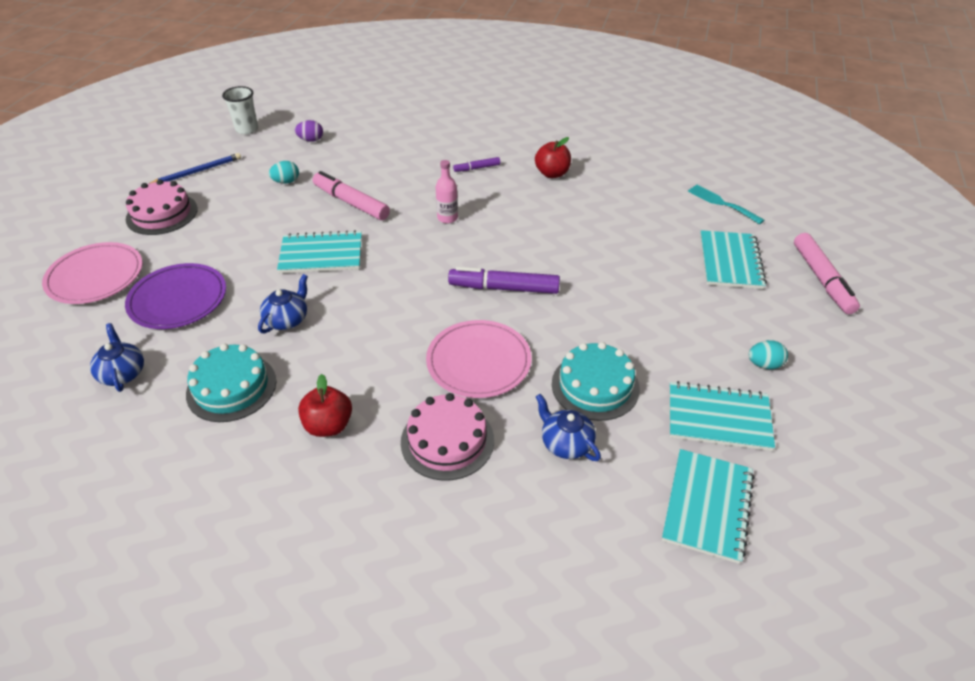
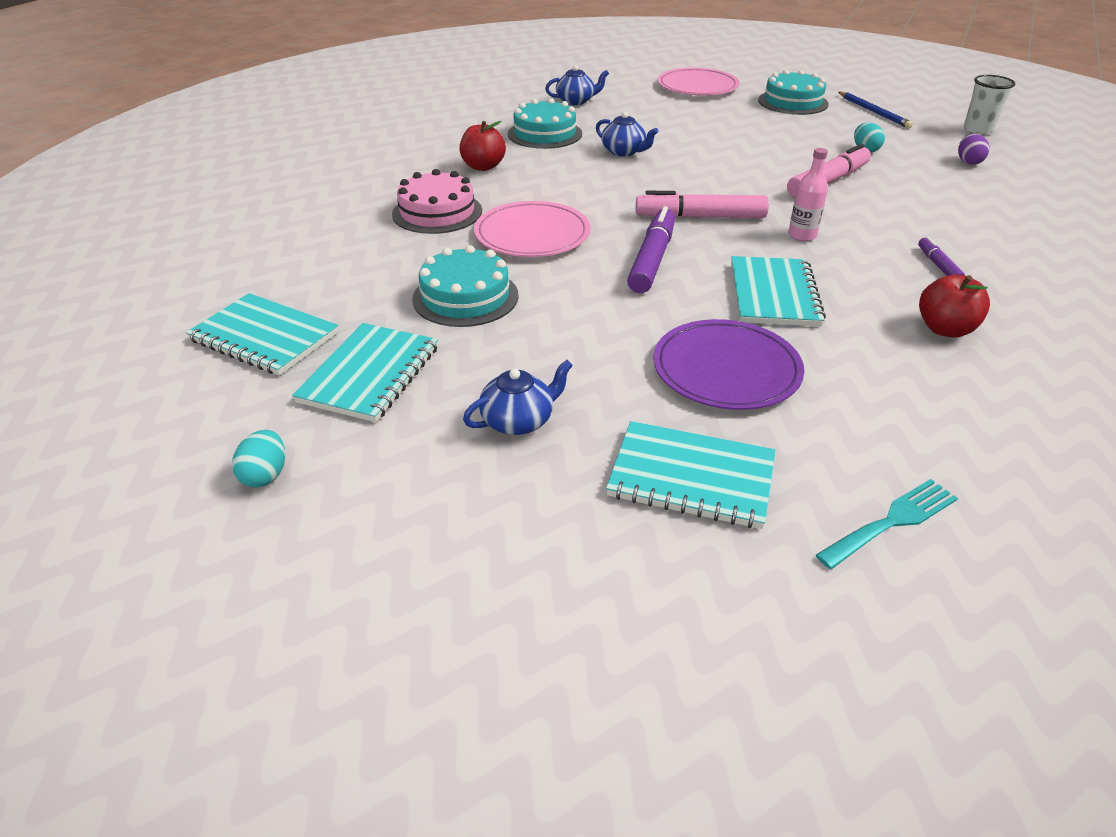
camera: 100 degrees right, 5 degrees down
(162, 214) = (793, 102): pink cake -> turquoise cake
(178, 299) = (661, 113): purple plate -> purple plate (726, 369)
(321, 254) = (724, 166): turquoise notebook -> turquoise notebook (773, 294)
(566, 443) = (397, 268): blue teapot -> blue teapot (519, 420)
(764, 364) = (438, 443): turquoise egg -> turquoise egg (265, 475)
(822, 279) = (622, 598): pink marker -> pink marker (700, 217)

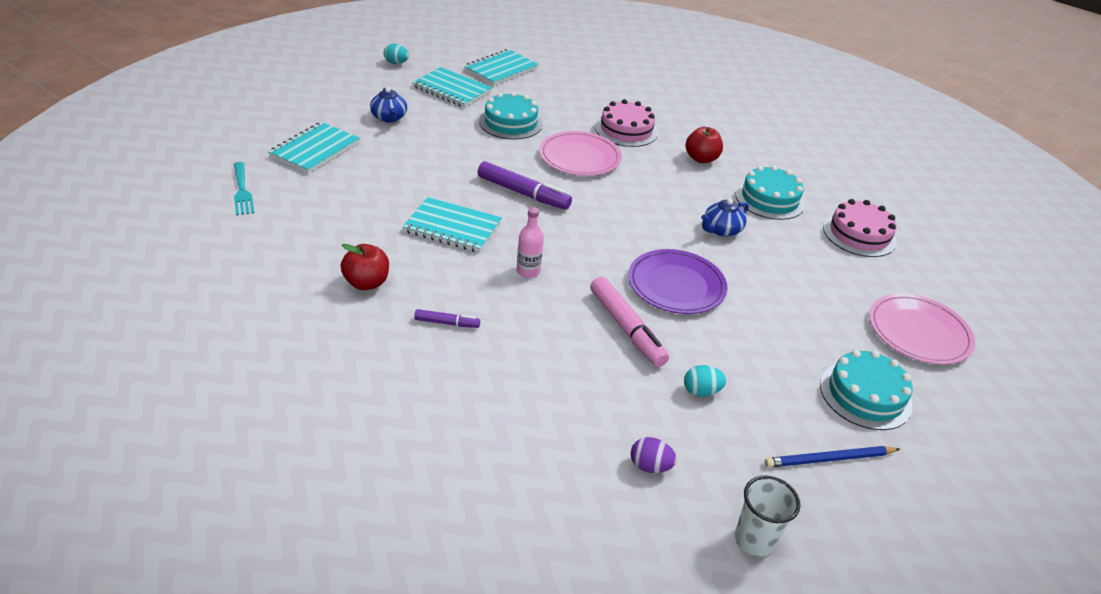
camera: 100 degrees right, 0 degrees up
(576, 101) = (859, 234): blue teapot -> pink cake
(700, 217) = (579, 232): pink marker -> none
(726, 369) = (386, 184): purple plate -> purple plate (676, 285)

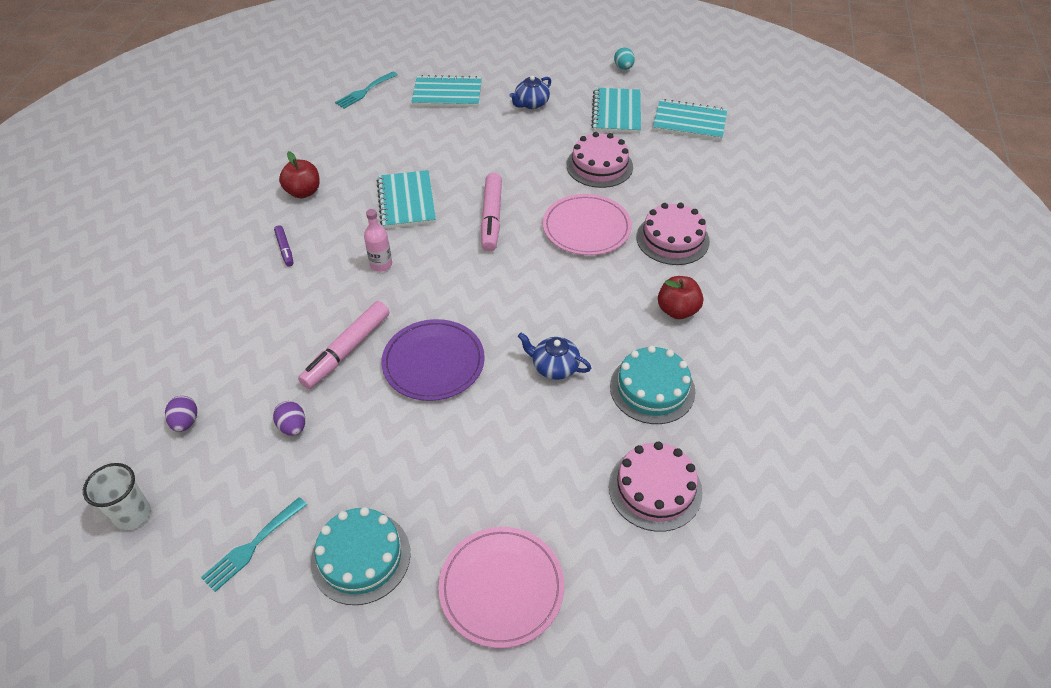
camera: 65 degrees right, 10 degrees up
(510, 123) = (599, 166): turquoise cake -> pink cake
(523, 193) = (491, 218): purple marker -> pink marker
(701, 391) = (293, 427): turquoise egg -> purple egg
(829, 459) = (252, 546): blue pencil -> turquoise fork

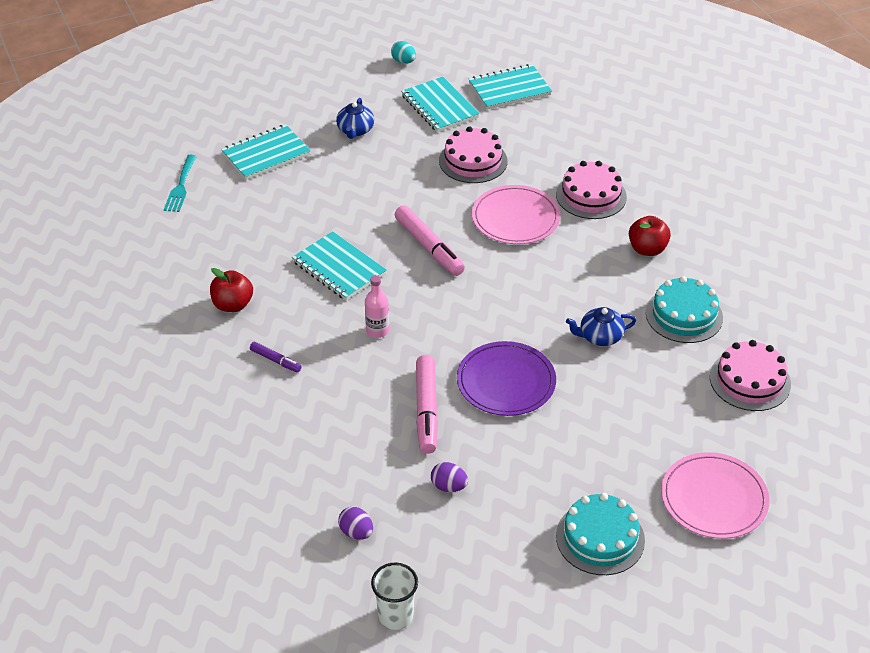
camera: 35 degrees left, 5 degrees down
(252, 546) = (514, 579): turquoise fork -> none

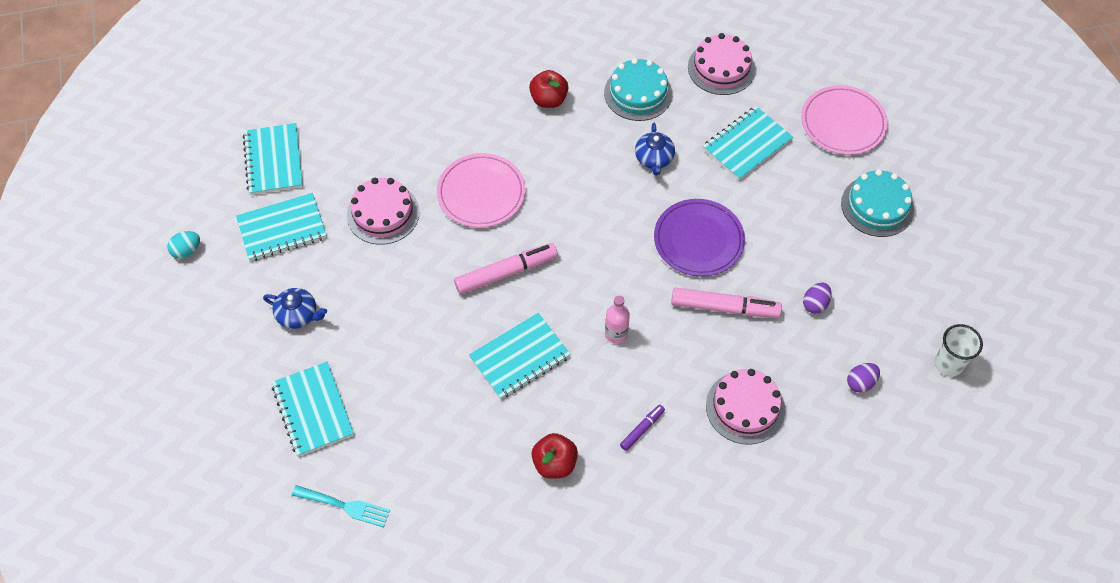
camera: 80 degrees left, 15 degrees up
(591, 195) = (463, 126): pink cake -> pink cake (745, 407)
(647, 412) = (747, 145): none -> turquoise notebook

